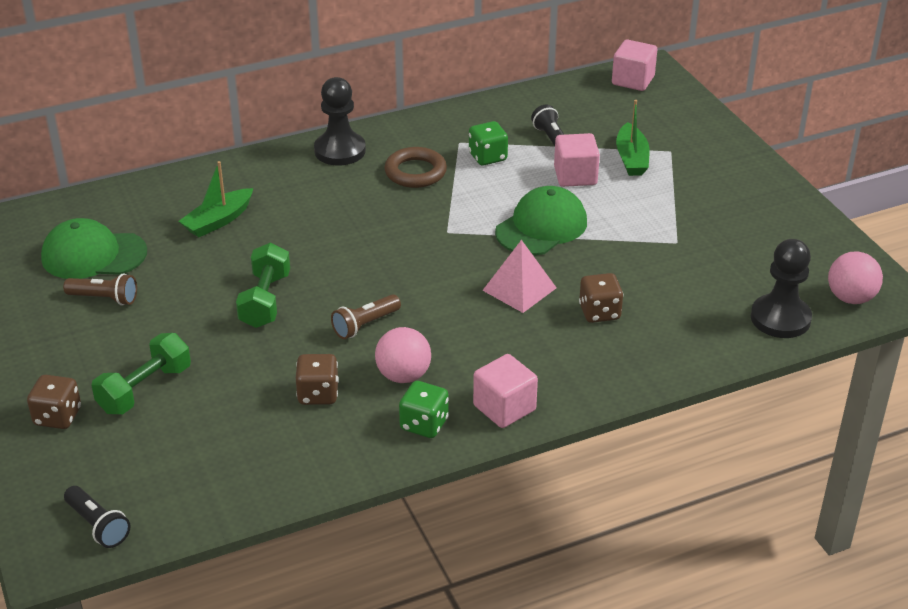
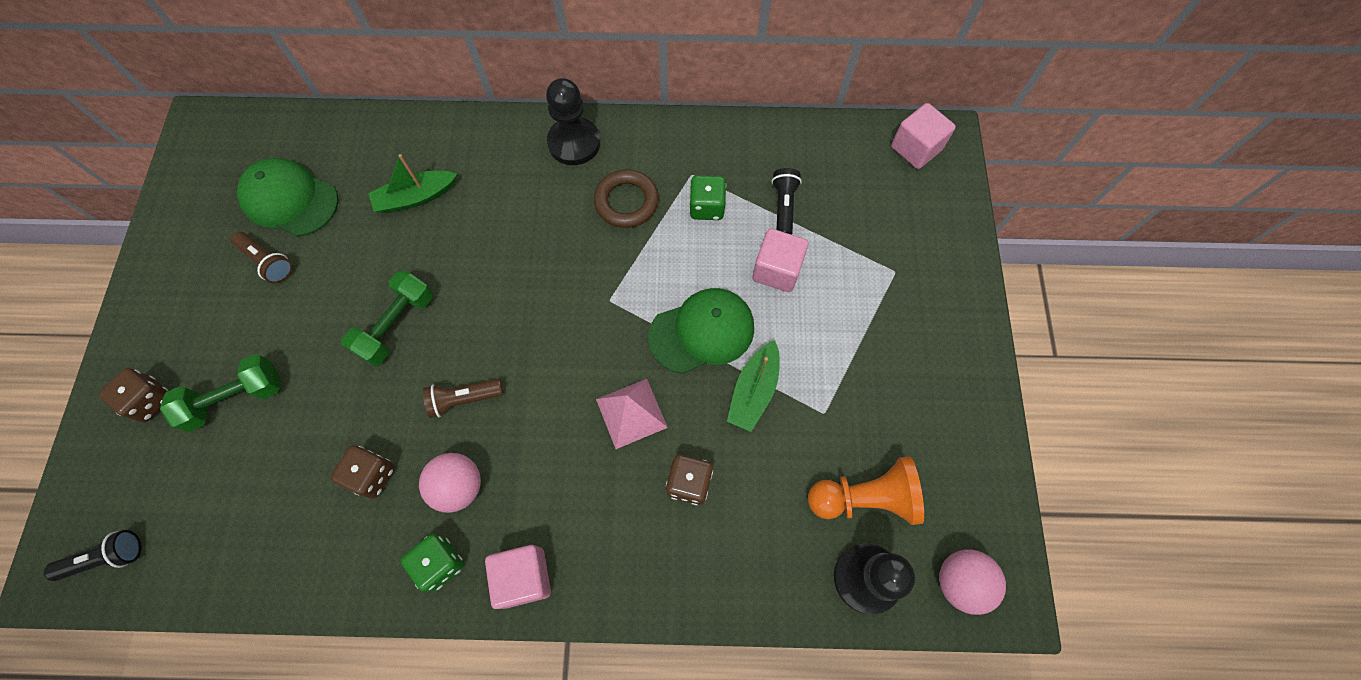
camera: 25 degrees right, 30 degrees up
(98, 525) = (106, 558): black flashlight -> black flashlight turned 90 degrees counterclockwise
(631, 158) = (848, 267): green boat -> green boat (753, 391)
(744, 277) = (864, 498): none -> orange pawn

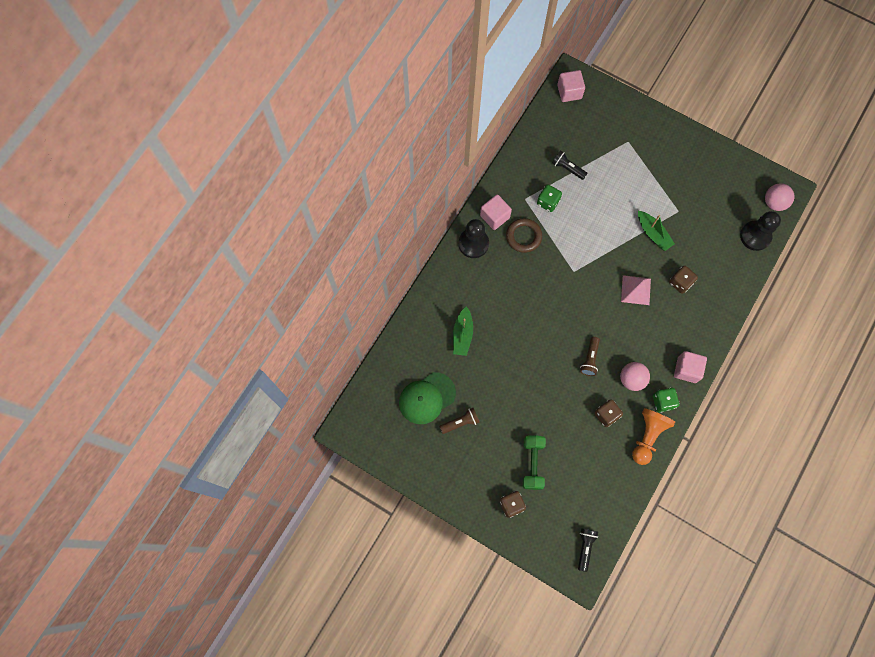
camera: 60 degrees left, 5 degrees up
(396, 325) = (533, 374): green dumbbell -> none
(702, 332) = (612, 239): green cap -> none
(777, 270) = (599, 190): pink cube -> pink cube (494, 216)
(864, 498) = (723, 217): orange pawn -> orange pawn (647, 436)

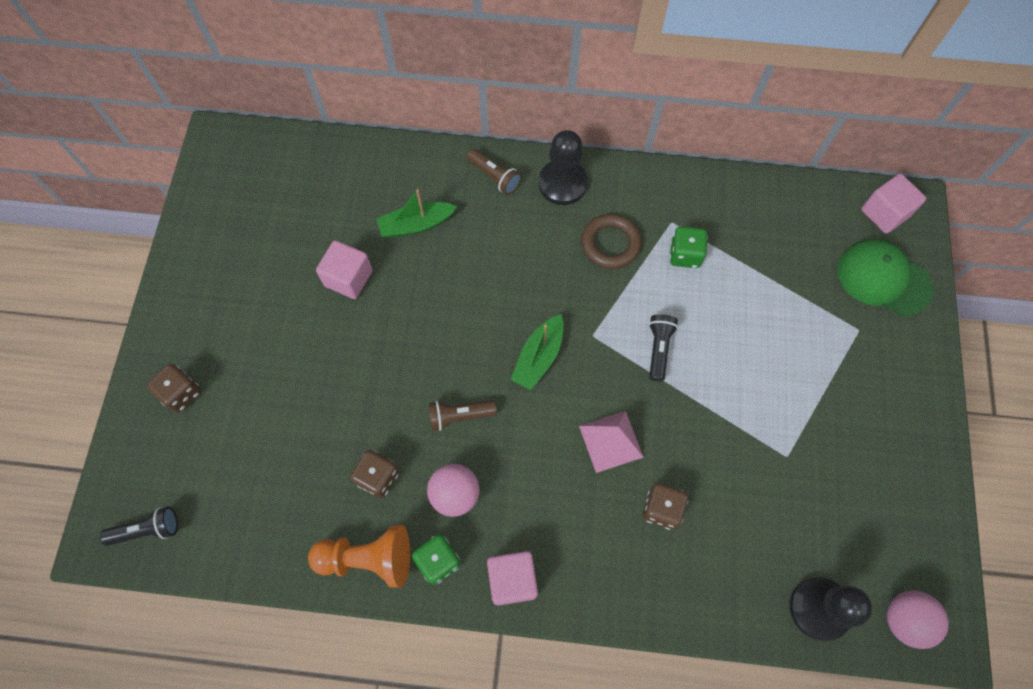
camera: 65 degrees right, 5 degrees down
(427, 398) = (301, 218): green cap -> green cap (883, 279)
(460, 422) = (282, 275): brown flashlight -> brown flashlight (494, 176)
(494, 216) = (620, 194): pink cube -> pink cube (348, 278)
(532, 463) = (256, 398): green dumbbell -> none
(567, 168) = (757, 260): black flashlight -> black flashlight (658, 349)
(653, 234) = (723, 431): green boat -> green boat (539, 357)

